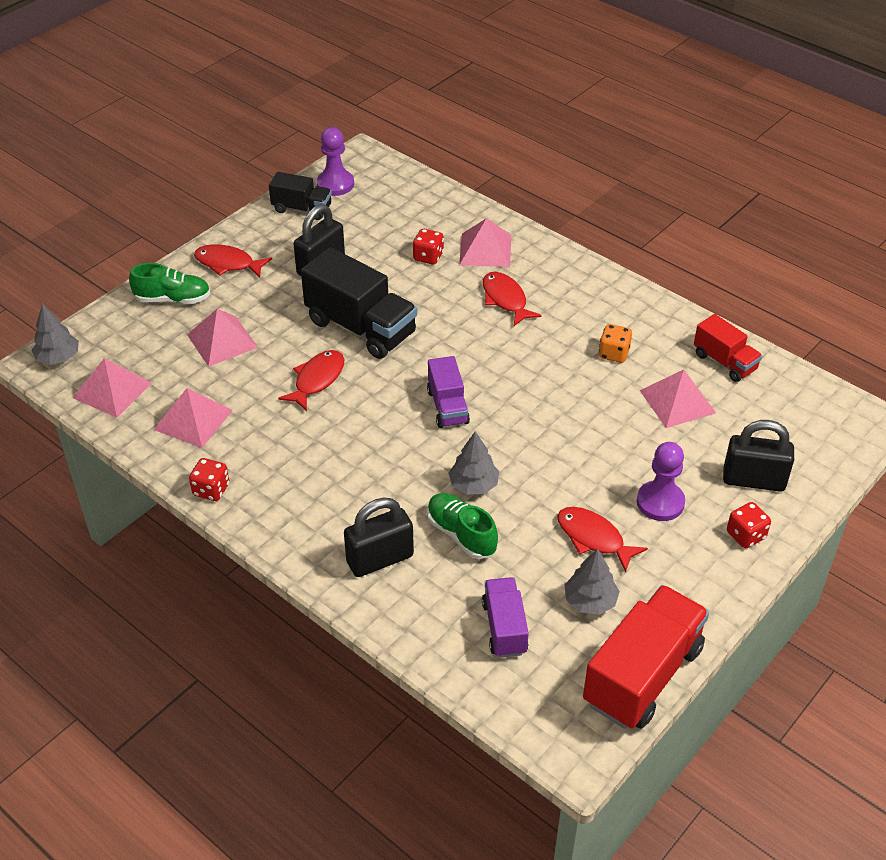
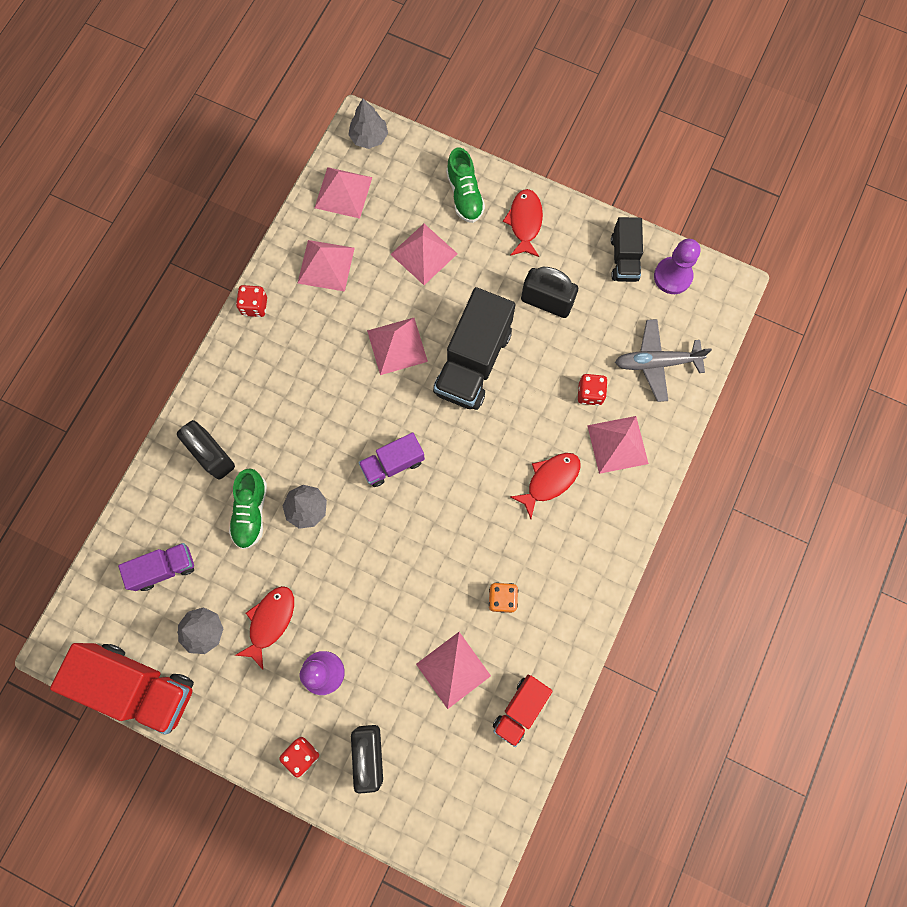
camera: 75 degrees right, 30 degrees up
(317, 380) = (397, 346): red fish -> pink pyramid
(415, 211) = (656, 363): none -> grey plane
(461, 534) = (251, 512): green shoe -> green shoe turned 150 degrees clockwise

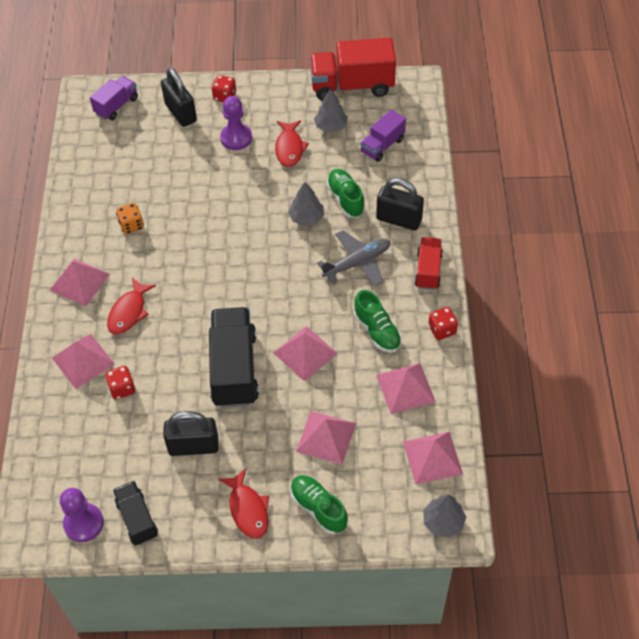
camera: 155 degrees right, 20 degrees down
(316, 335) = (377, 331): none -> green shoe
(393, 464) = (259, 271): purple truck -> purple truck (116, 106)
(453, 670) = (147, 174): pink pyramid -> pink pyramid (79, 282)
(520, 708) = (90, 173): red truck -> red truck (428, 270)
(656, 363) = (72, 439): grey plane -> grey plane (357, 263)

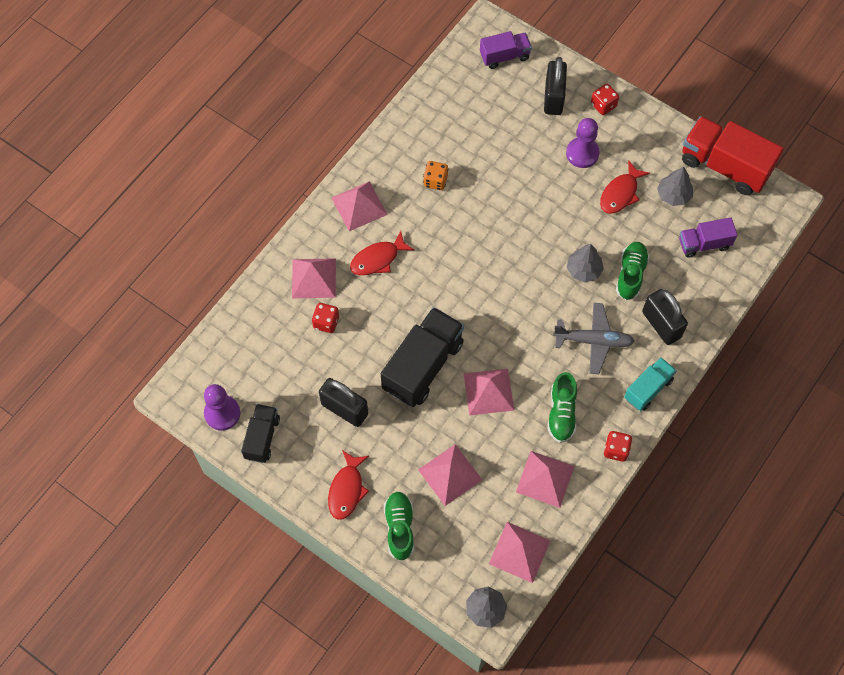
camera: 35 degrees right, 10 degrees up
(428, 270) = (648, 389): red truck -> turquoise truck

